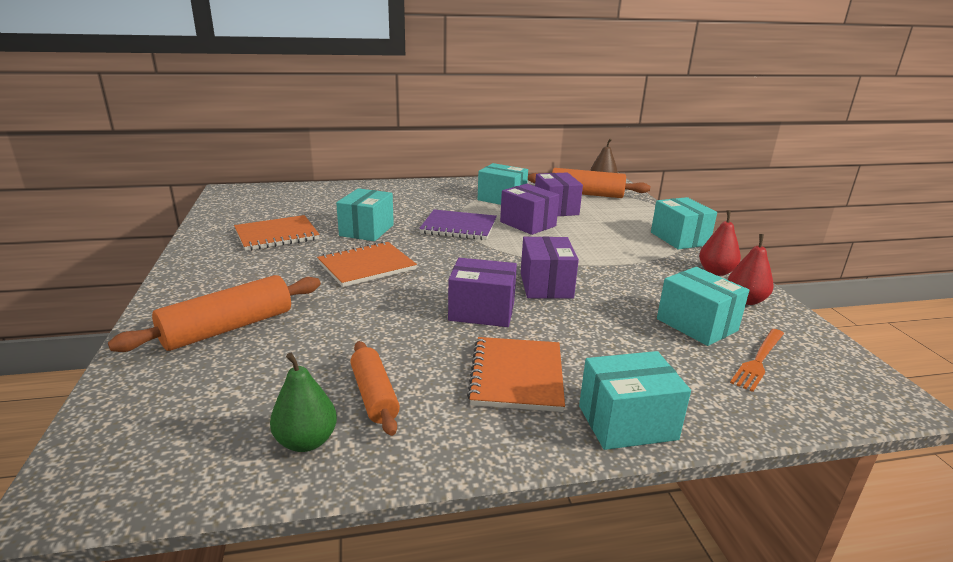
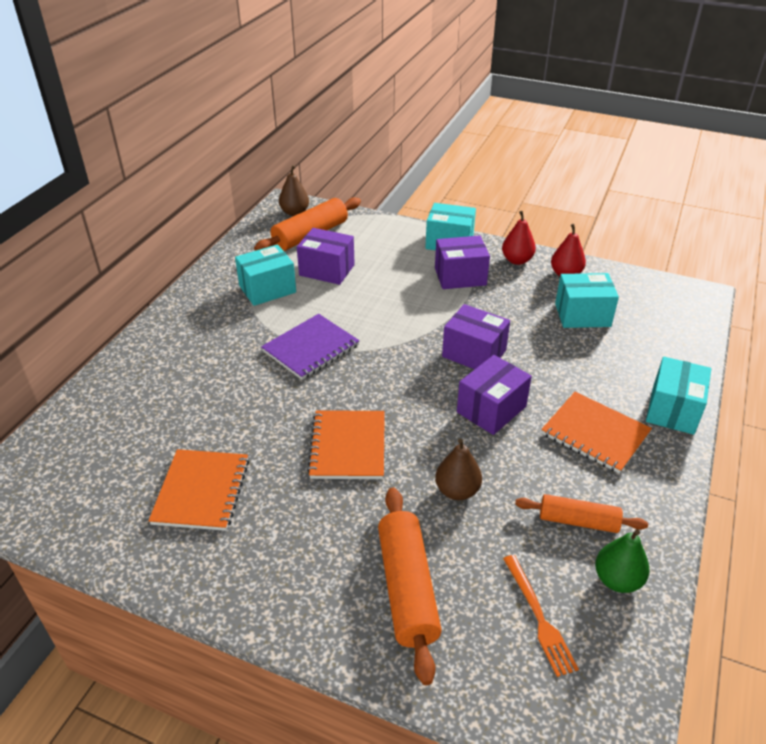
camera: 55 degrees left, 15 degrees up
(358, 321) = (457, 491): none -> brown pear
(367, 230) = (257, 415): turquoise box -> none
(528, 224) = (345, 303): purple box -> purple box (460, 276)
(759, 360) = (639, 317): orange fork -> orange fork (539, 617)

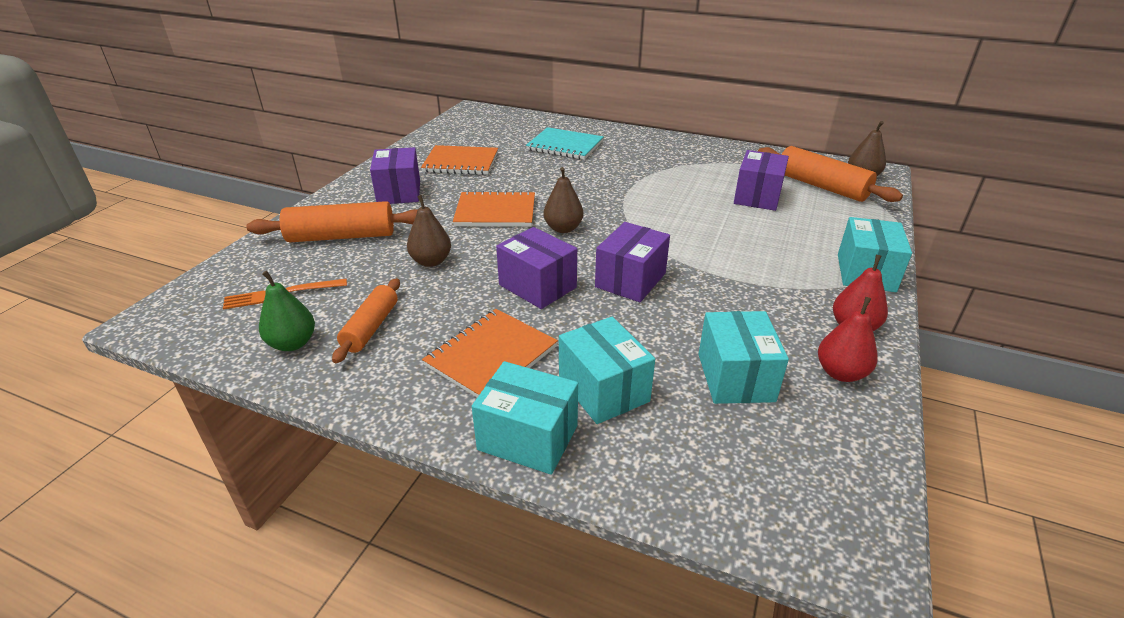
camera: 90 degrees right, 5 degrees down
(172, 391) = (565, 146): none -> turquoise notebook
(267, 289) = (710, 171): turquoise box -> turquoise box (603, 389)
(311, 348) = (625, 193): purple notebook -> none
(386, 393) = (563, 228): none -> brown pear
(460, 276) = (786, 277): purple box -> purple box (399, 192)

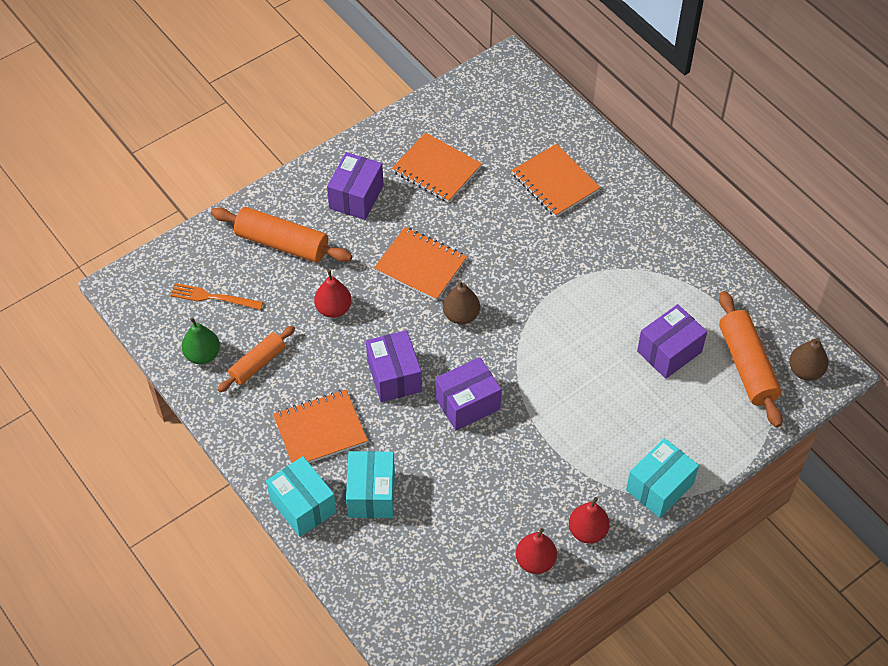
camera: 30 degrees right, 20 degrees up
(431, 261) = (333, 309): brown pear -> red pear
(565, 146) = (555, 182): turquoise notebook -> orange notebook
(735, 377) = (462, 528): turquoise box -> none

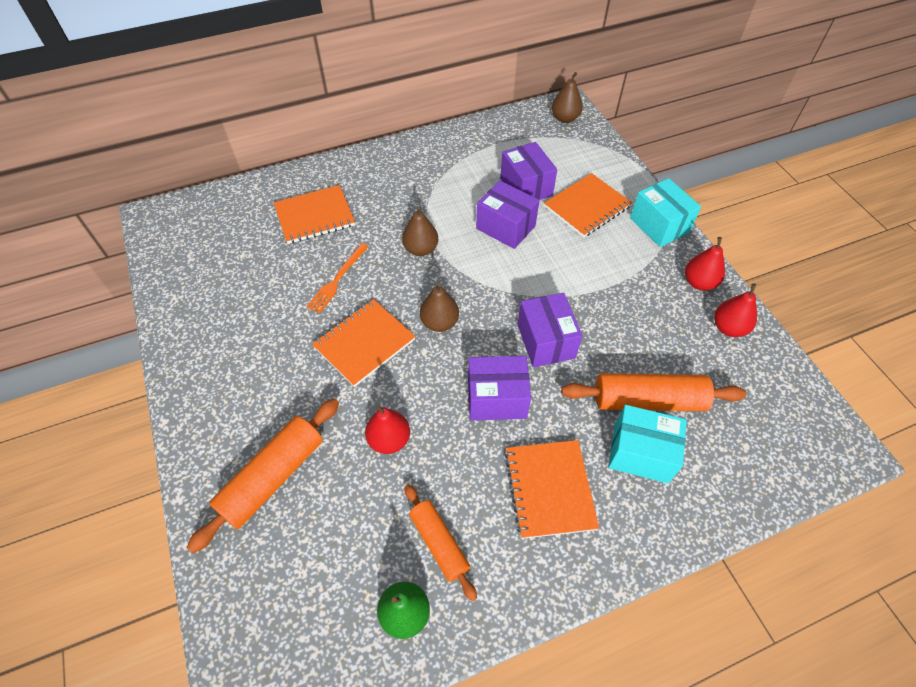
camera: 75 degrees left, 0 degrees up
(213, 297) = (319, 581): orange fork -> orange fork (337, 280)
(303, 506) = (648, 530): turquoise box -> none
(356, 197) = (246, 384): purple box -> purple box (505, 227)
(436, 169) = (249, 302): orange notebook -> orange notebook (587, 207)
(544, 279) = (421, 249): none -> brown pear
(747, 365) = (552, 147): orange rolling pin -> orange rolling pin (648, 400)

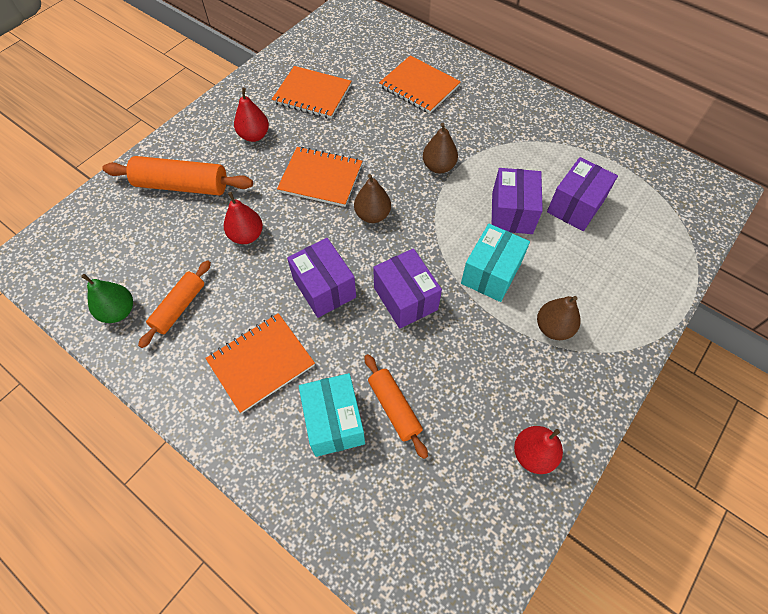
camera: 60 degrees right, 5 degrees up
(337, 280) = (368, 132): orange fork -> none
(545, 341) = (405, 298): purple box -> purple box turned 75 degrees counterclockwise
(565, 118) = (700, 196): brown pear -> brown pear (553, 328)
(587, 207) = (593, 265): orange notebook -> orange notebook (312, 94)
(648, 400) = (394, 407): orange rolling pin -> orange rolling pin, size x0.64
(659, 225) = (623, 338): turquoise box -> turquoise box (491, 273)
(699, 282) = (573, 405): red pear -> red pear (254, 136)

